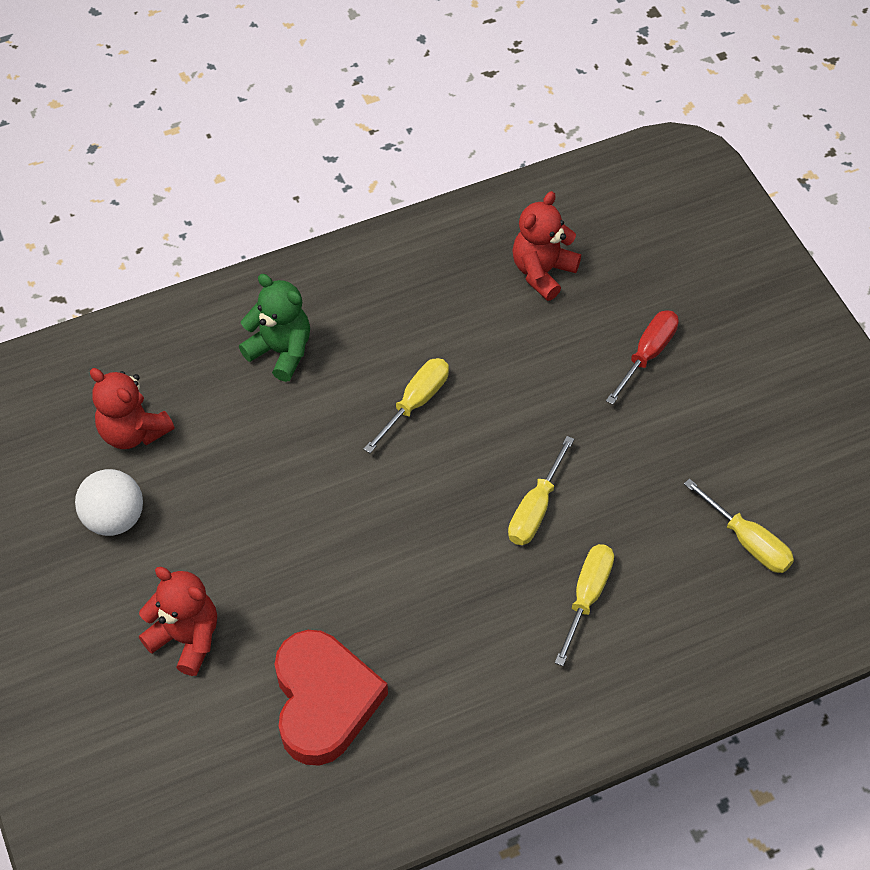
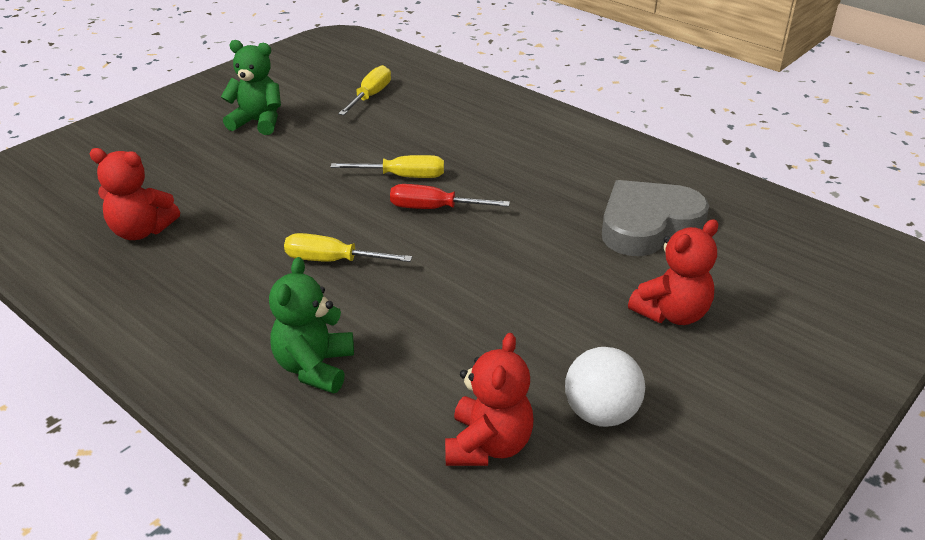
camera: 115 degrees left, 20 degrees down
(186, 638) = (672, 313): red teddy bear -> red teddy bear turned 135 degrees counterclockwise
(324, 700) = (648, 225): red heart -> grey heart
(587, 596) = (460, 141): yellow screwdriver -> none
(648, 354) = (219, 162): red screwdriver -> red screwdriver (433, 208)
(725, 407) = (258, 122): none -> green teddy bear

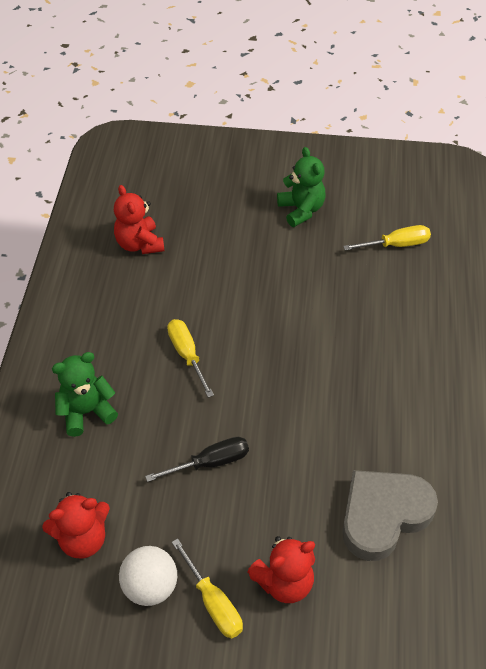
camera: 55 degrees right, 15 degrees up
(403, 176) = (310, 331): yellow screwdriver -> yellow screwdriver (213, 603)
(433, 208) = (288, 372): red screwdriver -> none
(486, 301) = (211, 462): none -> black screwdriver
(648, 225) = (383, 515): grey heart -> grey heart turned 60 degrees counterclockwise
(672, 313) = (284, 582): red teddy bear -> red teddy bear turned 45 degrees counterclockwise

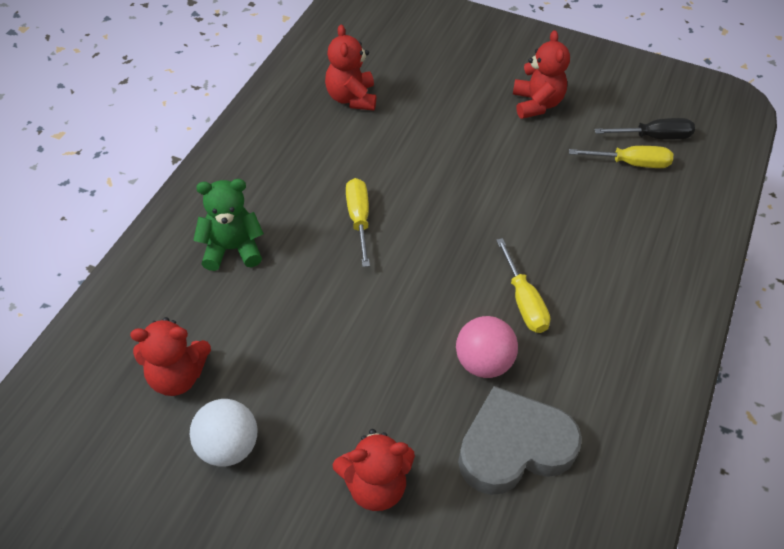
camera: 15 degrees right, 0 degrees up
(211, 462) = (342, 336): black screwdriver -> black screwdriver (654, 137)
(213, 603) = (288, 485): yellow screwdriver -> yellow screwdriver (524, 302)
(301, 210) = (536, 104): green teddy bear -> red teddy bear
(335, 452) = (483, 363): none -> pink ball

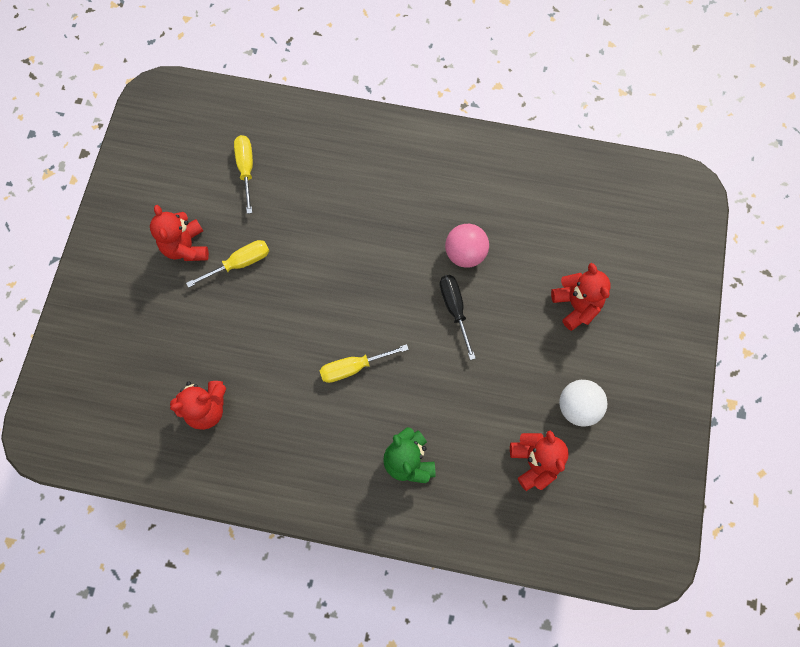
camera: 100 degrees left, 20 degrees up
(514, 446) = (523, 226): grey heart -> none
(524, 302) = (406, 233): yellow screwdriver -> yellow screwdriver (240, 263)
(536, 104) = (186, 247): red teddy bear -> red teddy bear turned 90 degrees counterclockwise
(654, 137) = (211, 153): black screwdriver -> black screwdriver (454, 309)

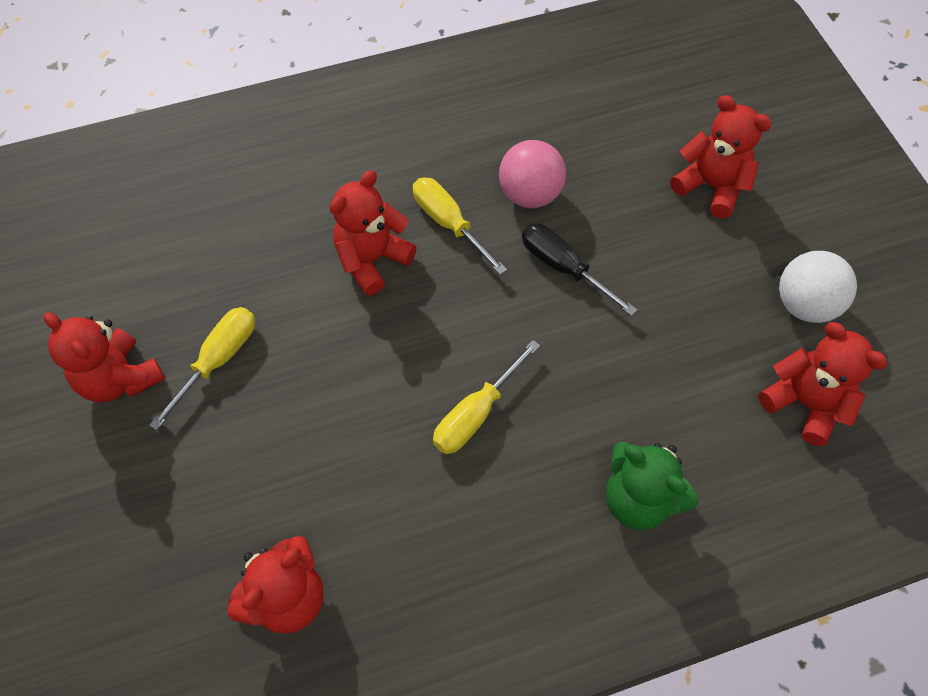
camera: 30 degrees left, 10 degrees down
(246, 169) = (155, 233): yellow screwdriver -> yellow screwdriver (448, 223)
(352, 247) = (372, 260): none -> red teddy bear

